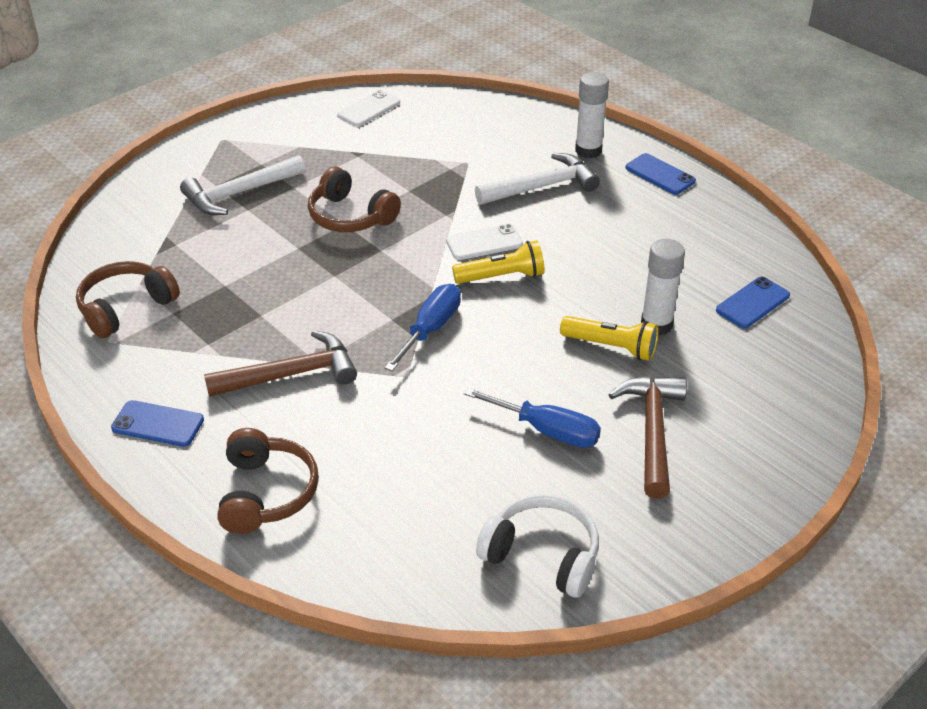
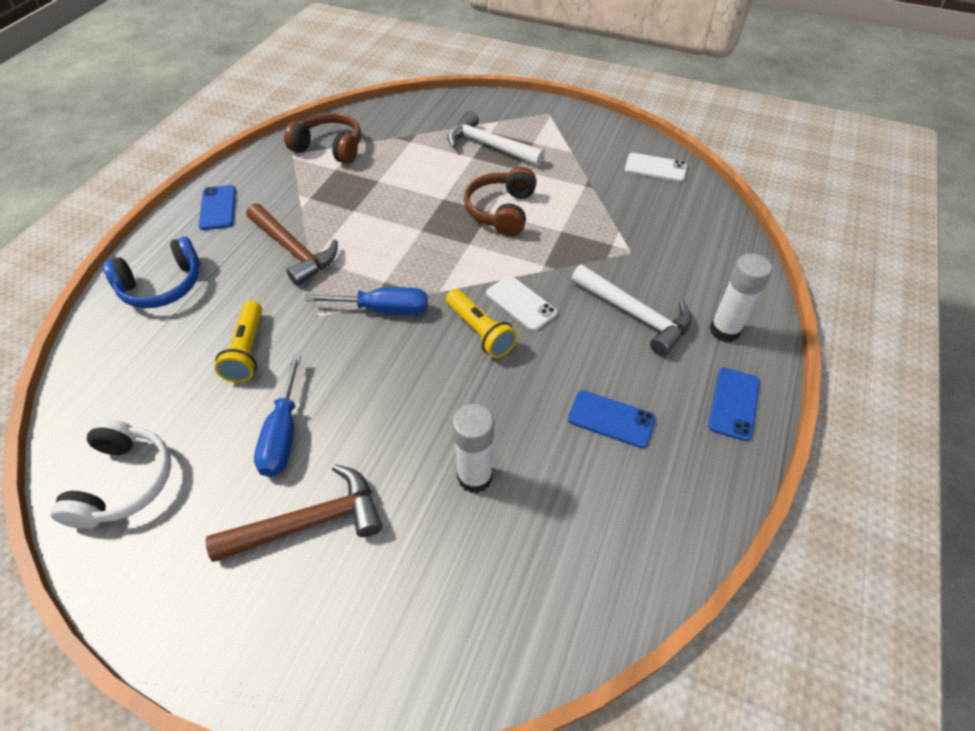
camera: 65 degrees right, 10 degrees up
(266, 493) = (162, 286): brown headphones -> blue headphones
(611, 347) = (421, 448): yellow flashlight -> yellow flashlight (247, 351)
(752, 303) = (562, 563): blue phone -> blue phone (611, 419)

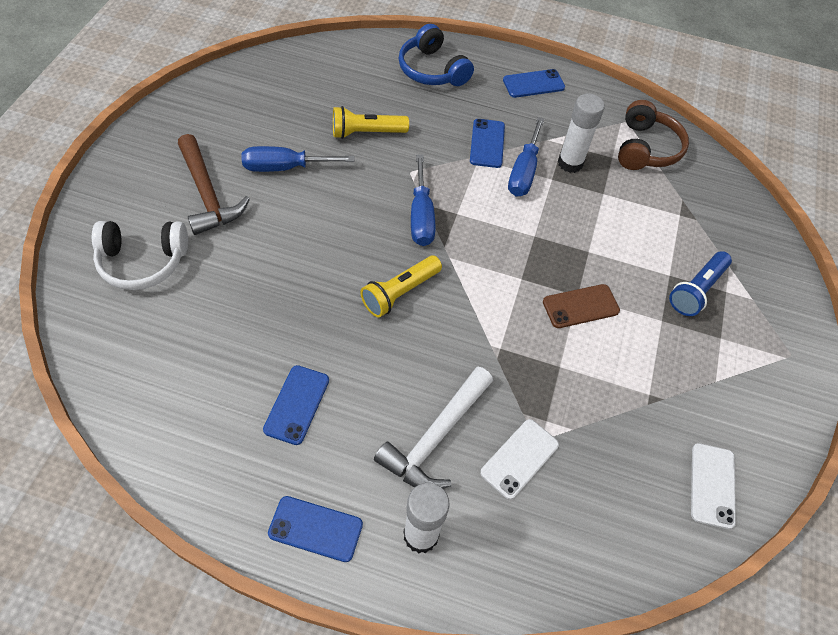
camera: 80 degrees right, 5 degrees up
(124, 482) = (247, 91): white headphones -> white headphones (143, 262)
(294, 250) = (487, 143): brown hammer -> blue phone
(340, 228) = (524, 172): none -> blue screwdriver
(475, 477) = (239, 295): white glue stick -> white glue stick (570, 163)
(489, 146) = (696, 290): white hammer -> blue flashlight
(501, 211) = (580, 306): brown headphones -> brown phone
(521, 303) = (441, 327): white phone -> white phone (519, 458)

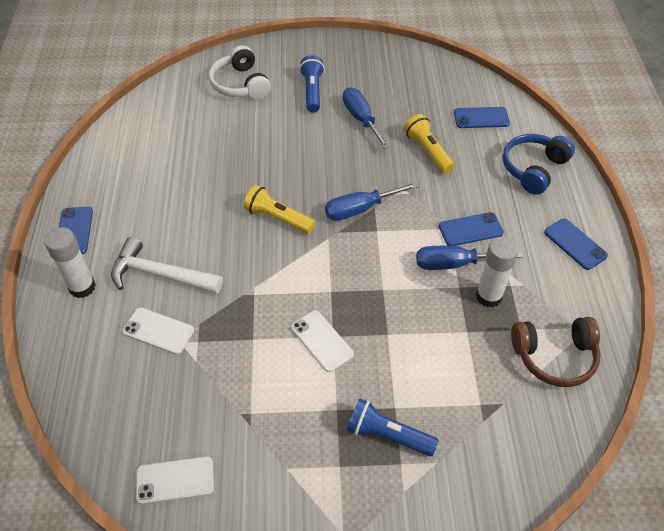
camera: 75 degrees right, 5 degrees down
(208, 194) = (312, 91): brown hammer -> blue flashlight
(296, 404) = (161, 193): blue phone -> blue phone (481, 118)
(580, 306) = (322, 341): brown phone -> white phone

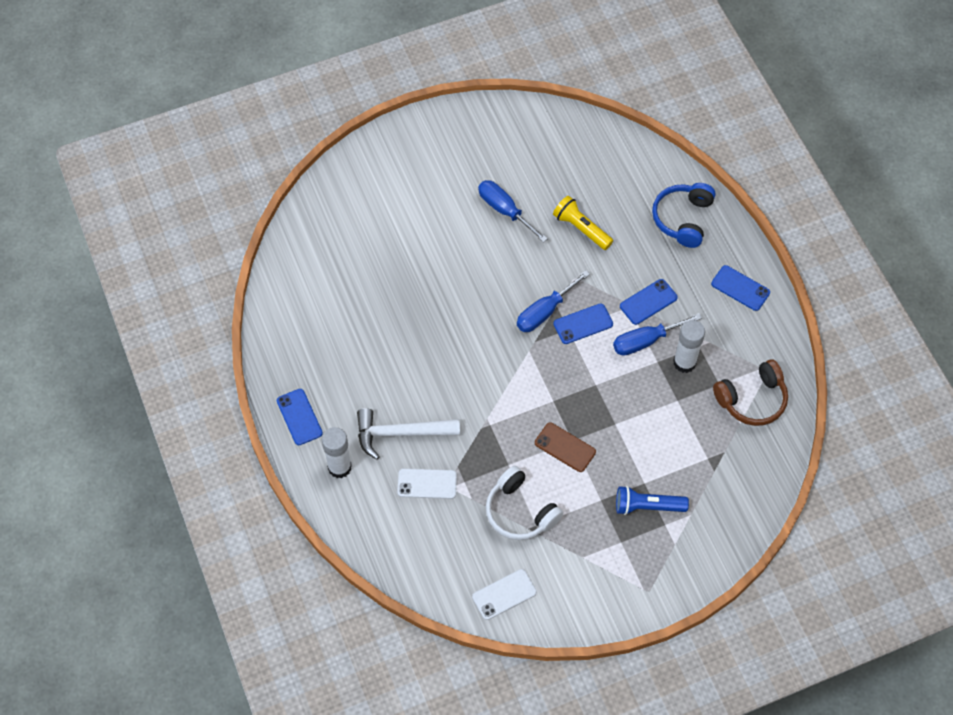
camera: 20 degrees left, 10 degrees up
(240, 84) = (367, 204): white headphones -> white headphones (520, 511)
(278, 218) = (476, 344): yellow flashlight -> none
(312, 91) = (443, 191): blue flashlight -> none
(322, 341) = (565, 447): white phone -> brown phone
(481, 118) = (617, 174): blue phone -> blue phone (583, 324)

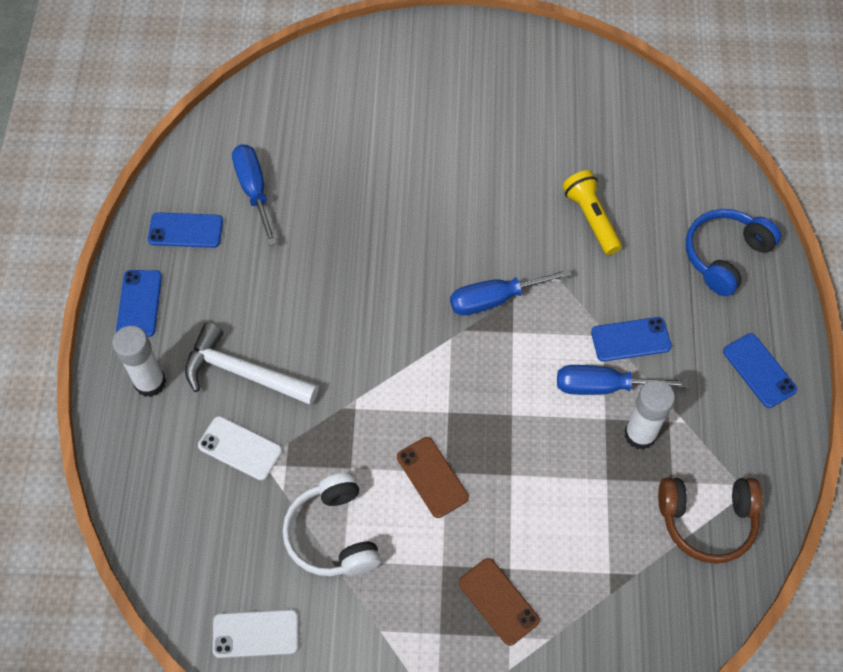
camera: 25 degrees right, 0 degrees up
(504, 210) = (509, 162): blue screwdriver -> blue screwdriver (254, 190)
(583, 324) = (534, 333): blue phone -> blue phone (185, 230)
(647, 506) = (498, 601): blue flashlight -> brown phone

